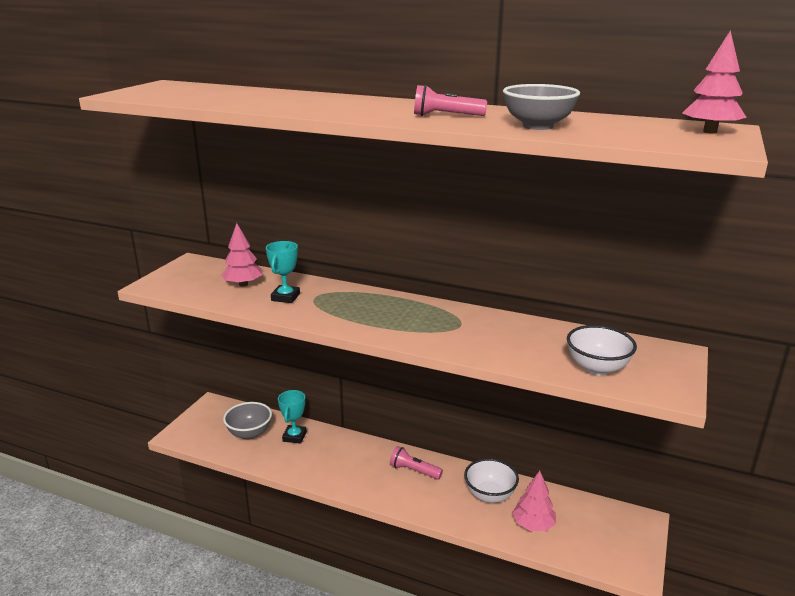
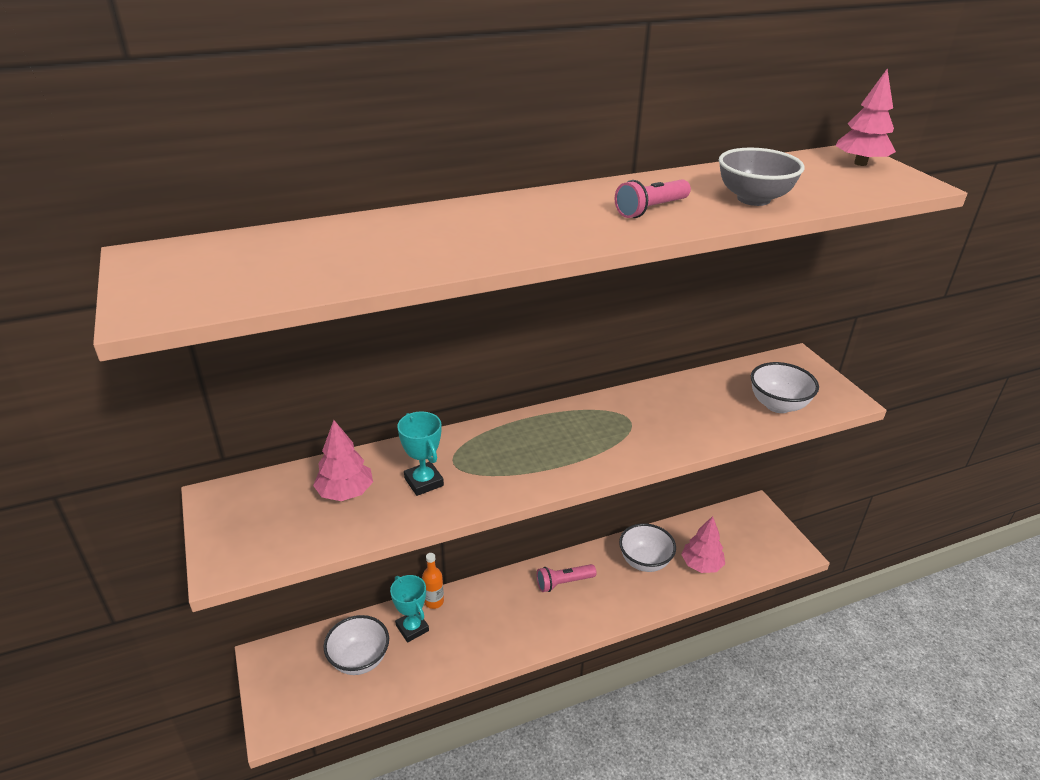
camera: 45 degrees left, 10 degrees up
(249, 433) = (359, 659): grey bowl -> white bowl
(323, 431) = (434, 601): none -> orange bottle

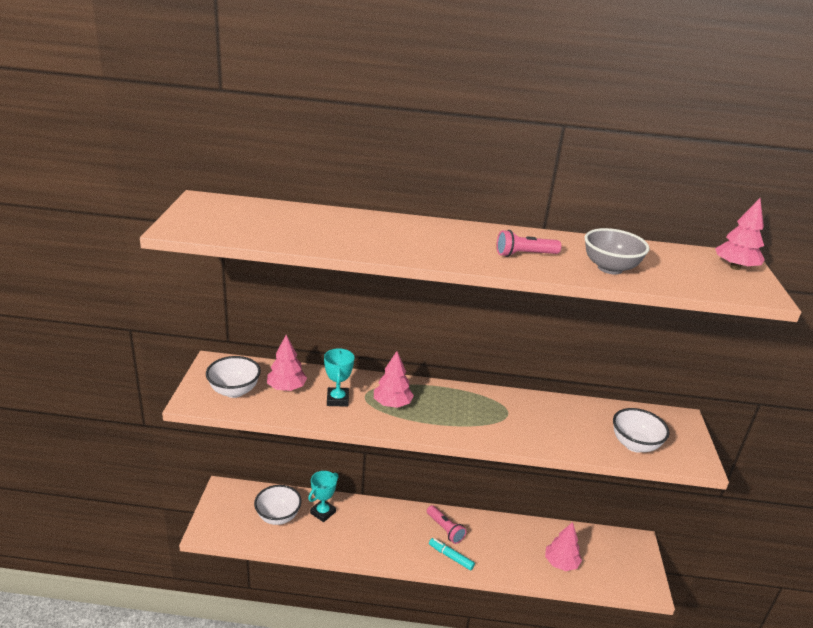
camera: 25 degrees right, 5 degrees down
(412, 628) = (323, 512): turquoise trophy -> turquoise trophy turned 45 degrees clockwise
(434, 601) = (347, 502): orange bottle -> none
(494, 461) = (392, 404): none -> pink tree
(563, 583) = (445, 529): pink flashlight -> pink flashlight turned 135 degrees counterclockwise
(590, 612) = (451, 557): none -> turquoise marker
(644, 561) = (516, 541): white bowl -> white bowl (234, 391)

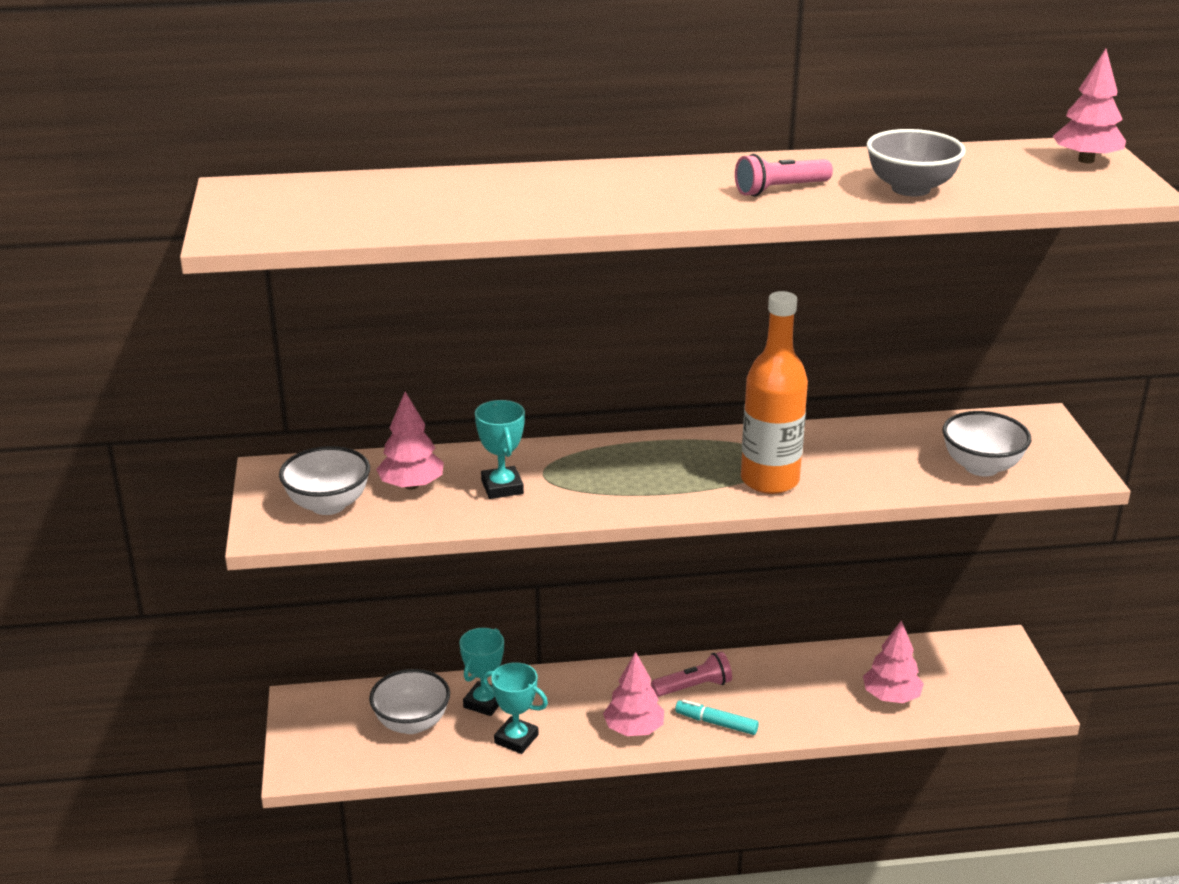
camera: 10 degrees left, 0 degrees up
(332, 540) = (516, 739): none -> turquoise trophy
(392, 404) = (592, 478): pink tree -> pink tree (633, 729)
(445, 529) = (694, 687): pink flashlight -> pink flashlight turned 60 degrees counterclockwise
(498, 427) = (769, 480): none -> orange bottle

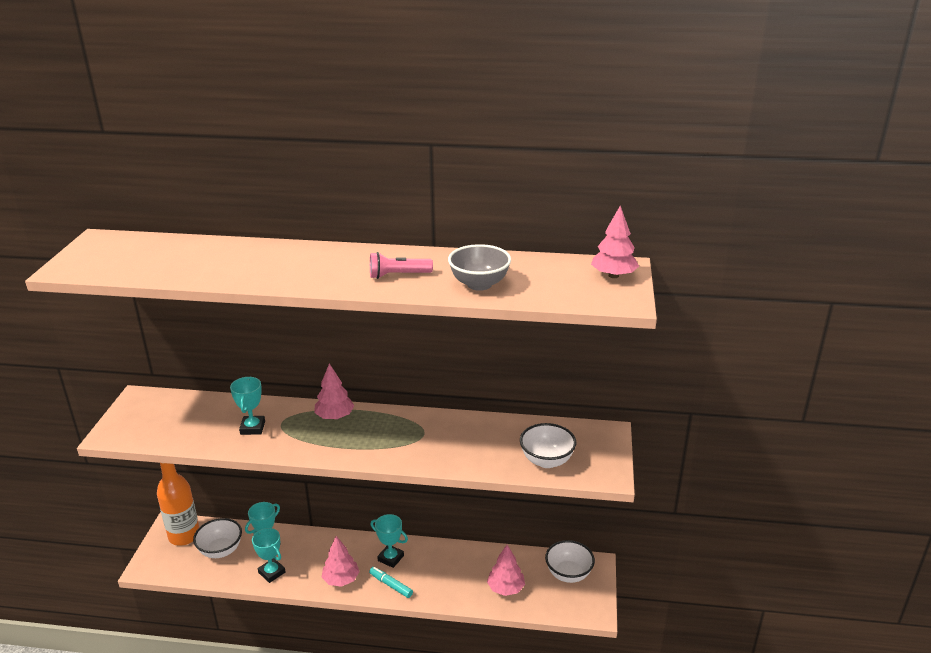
camera: 15 degrees right, 0 degrees up
(328, 505) = (151, 424): white bowl -> white bowl (568, 574)
(411, 485) = (204, 418): pink tree -> pink tree (335, 416)
(694, 687) = (391, 558): pink flashlight -> turquoise trophy
(769, 480) = (409, 449): orange bottle -> orange bottle (184, 536)

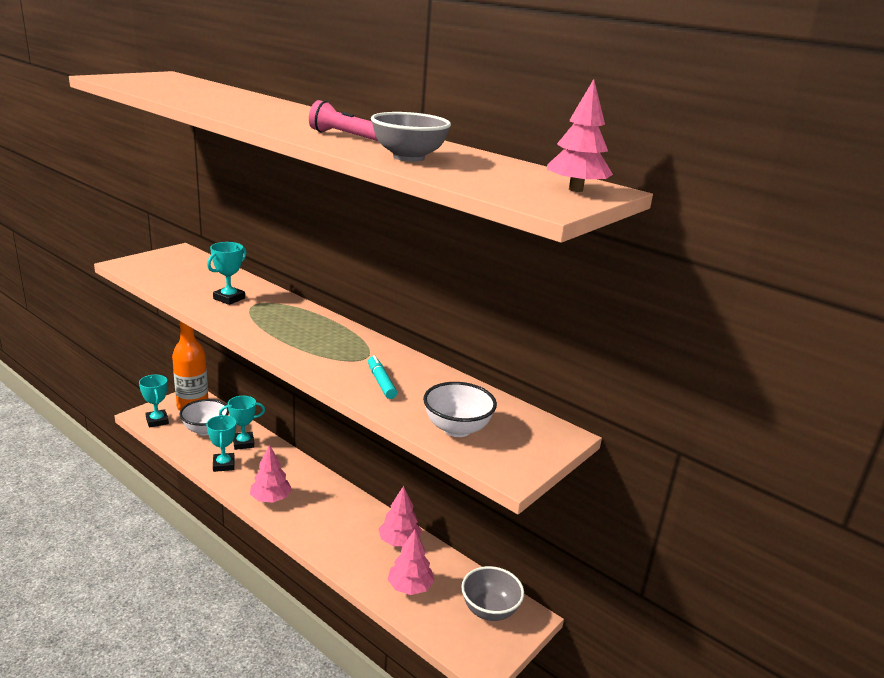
camera: 30 degrees right, 5 degrees down
(335, 416) = (305, 316): pink tree -> pink tree (399, 541)
(391, 558) = (331, 504): turquoise trophy -> turquoise trophy (157, 421)
(391, 585) = (306, 526): turquoise marker -> turquoise marker (381, 382)
(568, 574) = (489, 610): white bowl -> grey bowl

